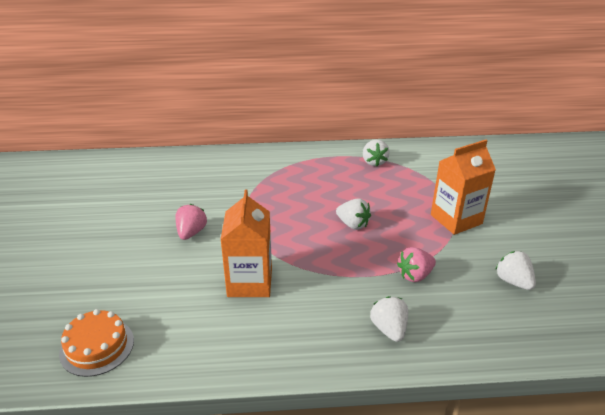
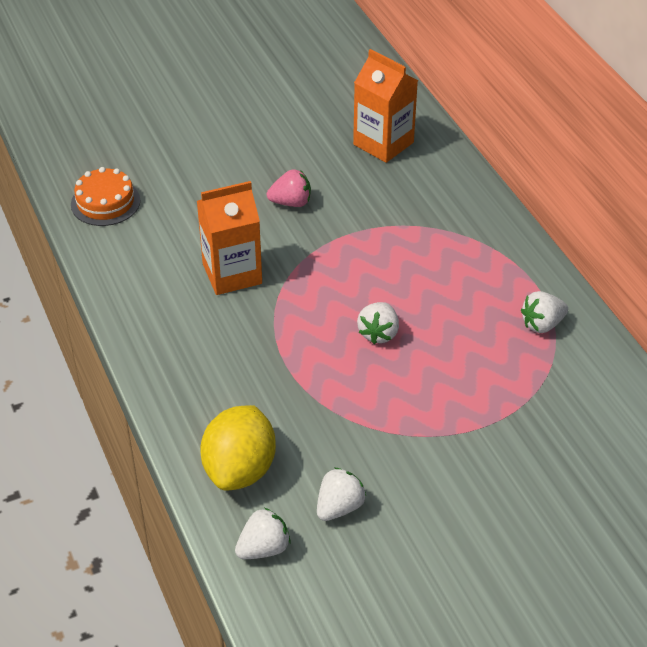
camera: 70 degrees right, 10 degrees up
(389, 329) = (207, 401): white strawberry -> white strawberry (263, 548)
(415, 275) = (307, 409): pink strawberry -> none
(456, 219) = (446, 435): orange carton -> orange carton (383, 143)
(468, 326) = (240, 469): none -> yellow lemon

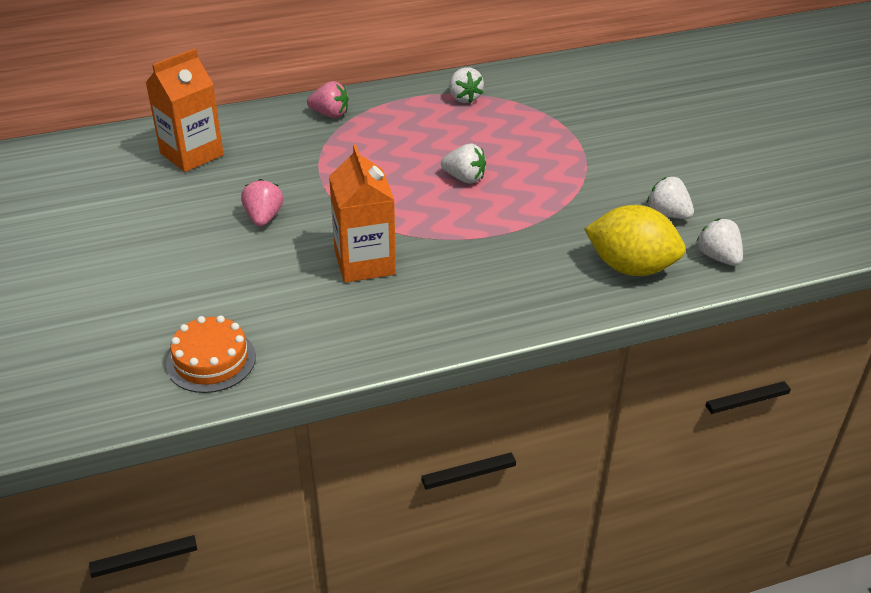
camera: 85 degrees left, 5 degrees down
(477, 223) = (330, 114): none -> pink strawberry

